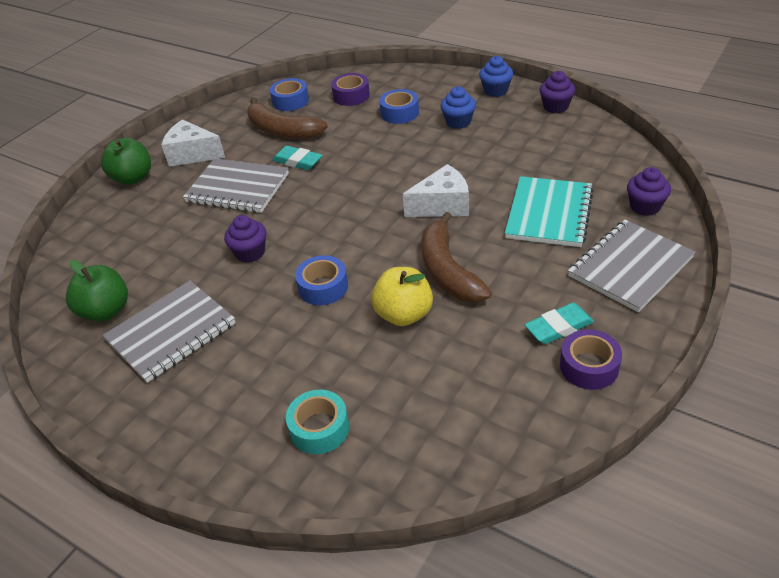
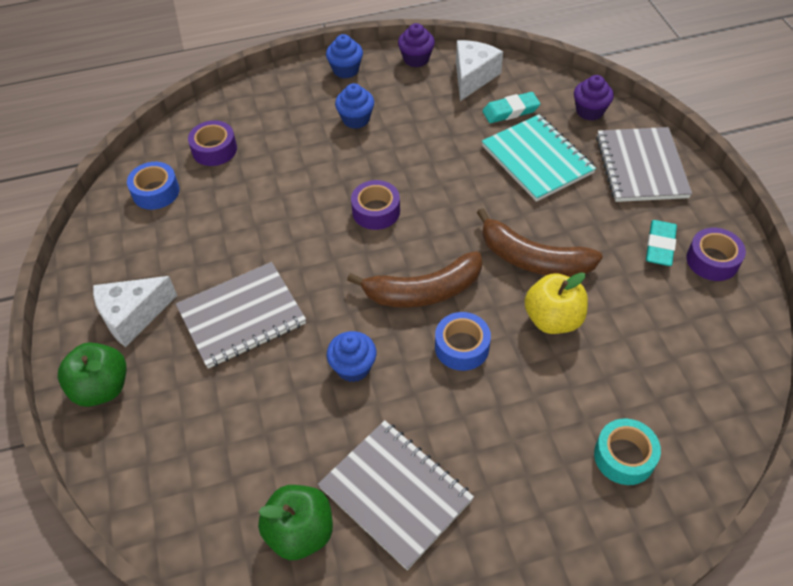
camera: 50 degrees left, 10 degrees up
(171, 332) = (395, 494): grey notebook -> grey notebook turned 45 degrees counterclockwise
(250, 253) = (353, 367): purple cupcake -> blue cupcake
(282, 130) = (196, 229): brown banana -> brown banana (423, 291)
(297, 161) = (262, 249): turquoise eraser -> turquoise eraser (510, 111)
(390, 180) = (376, 211): none -> purple tape
(399, 113) = (289, 141): blue tape -> none
(442, 205) = (451, 206): white cheese -> white cheese (473, 77)

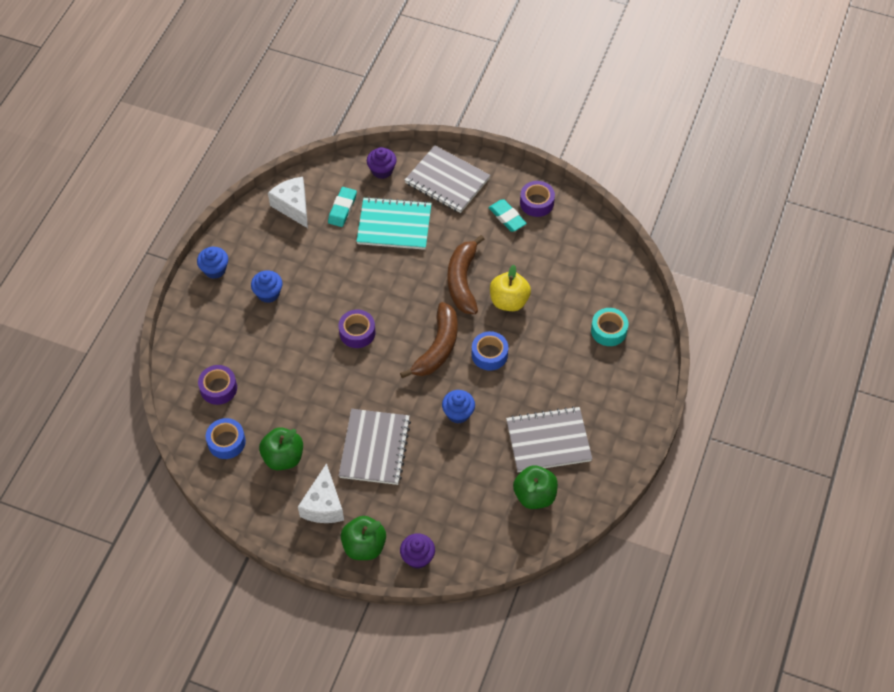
camera: 55 degrees left, 5 degrees up
(170, 246) = (283, 457): none -> green apple
(416, 59) = (244, 224): purple cupcake -> purple cupcake (417, 557)
(533, 259) = (462, 281): brown banana -> brown banana turned 120 degrees clockwise

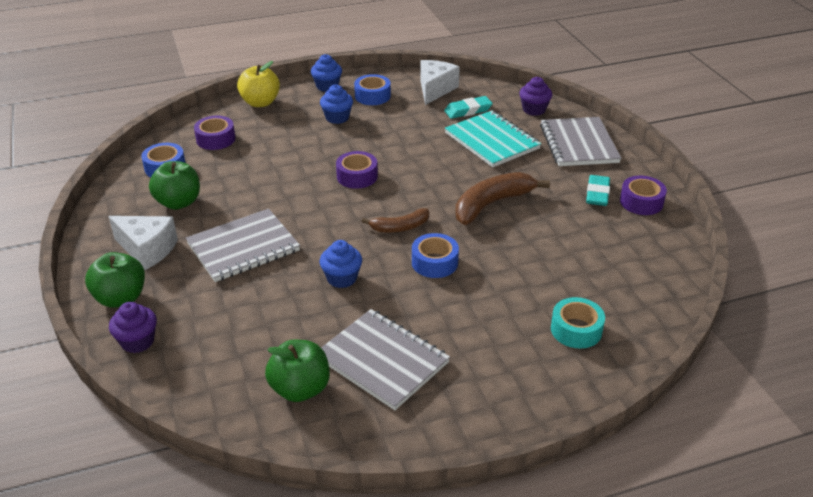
camera: 50 degrees right, 20 degrees down
(260, 251) = (372, 96): none -> blue tape
(323, 505) = (147, 250): white cheese -> white cheese turned 120 degrees counterclockwise
(437, 347) = (400, 227): brown banana -> brown banana, size x0.59
(509, 301) = (511, 243): yellow apple -> yellow apple (260, 102)

